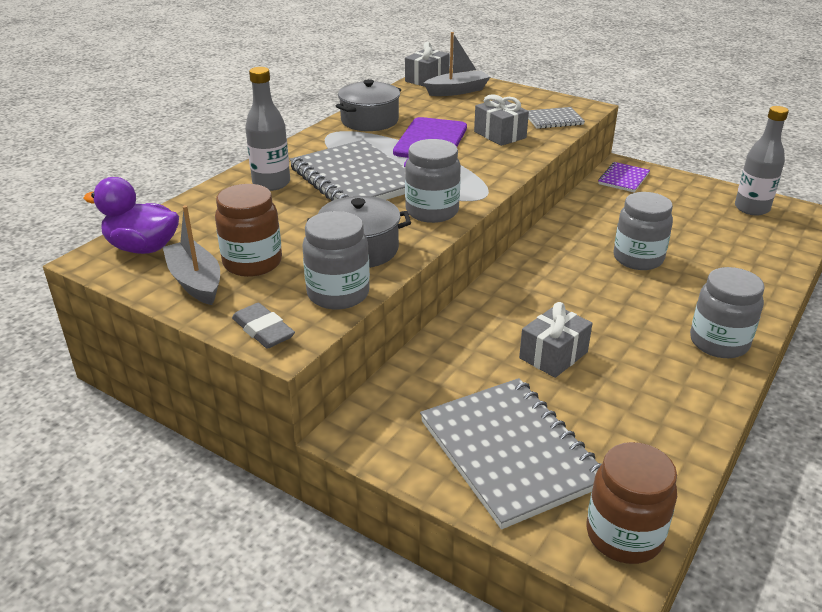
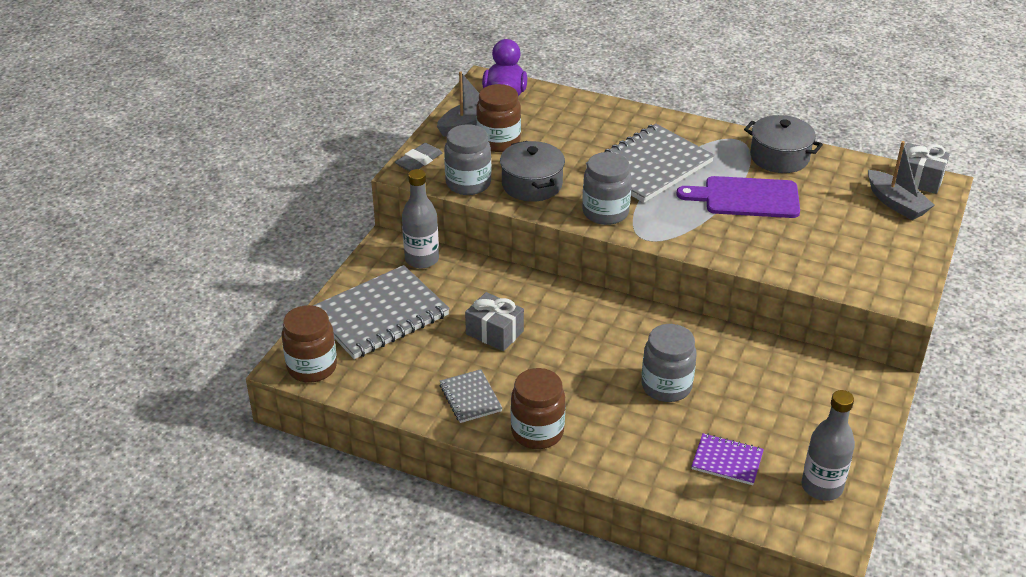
camera: 80 degrees right, 5 degrees up
(271, 183) = (623, 127): grey bottle -> grey bottle (422, 259)
(500, 135) = (789, 240): grey gift -> none
(553, 120) = (852, 275): grey notebook -> grey notebook (470, 398)
(623, 179) = (846, 381): purple notebook -> purple notebook (727, 461)
(719, 343) = (537, 432): grey jar -> brown jar

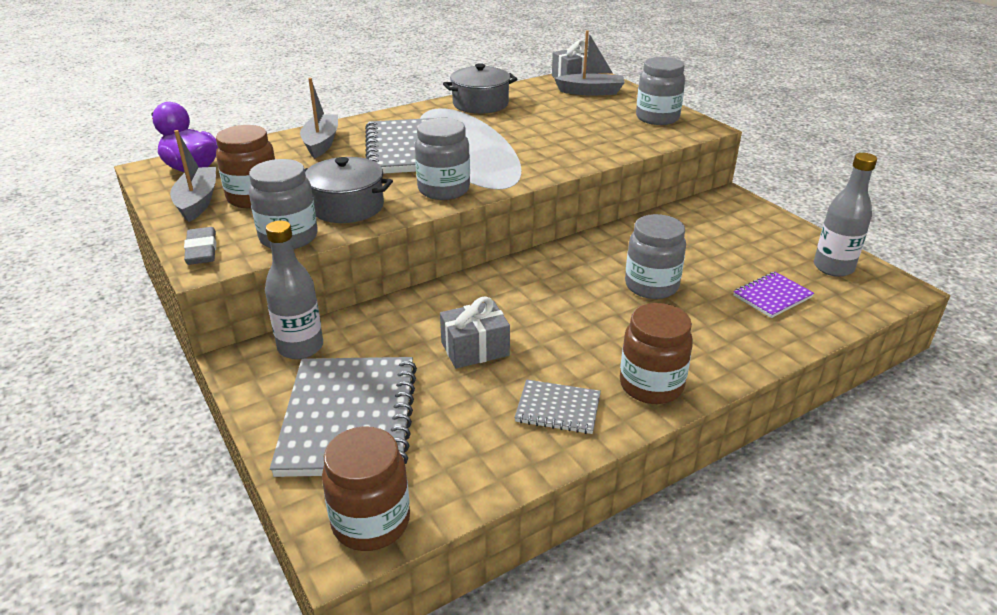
camera: 55 degrees left, 5 degrees down
(607, 122) = (321, 143): none -> grey boat
(746, 198) = (511, 131): purple cutting board -> none
(888, 265) = (657, 118): none -> grey jar

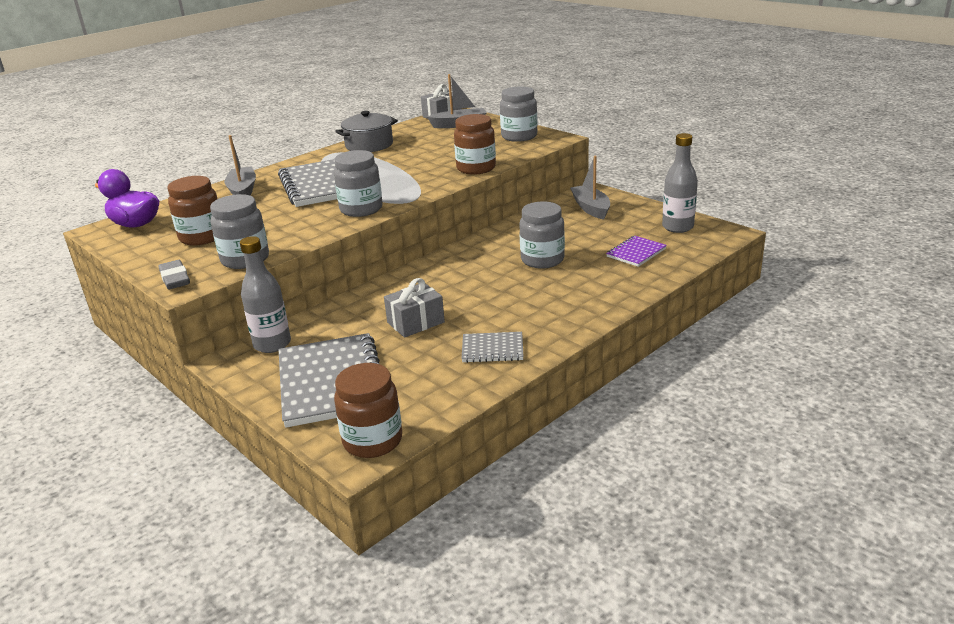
camera: 10 degrees left, 5 degrees down
(198, 202) = (154, 247): grey boat -> grey boat (591, 208)
(347, 207) = (285, 232): grey pot -> none
(651, 385) = (559, 323): brown jar -> brown jar (476, 168)

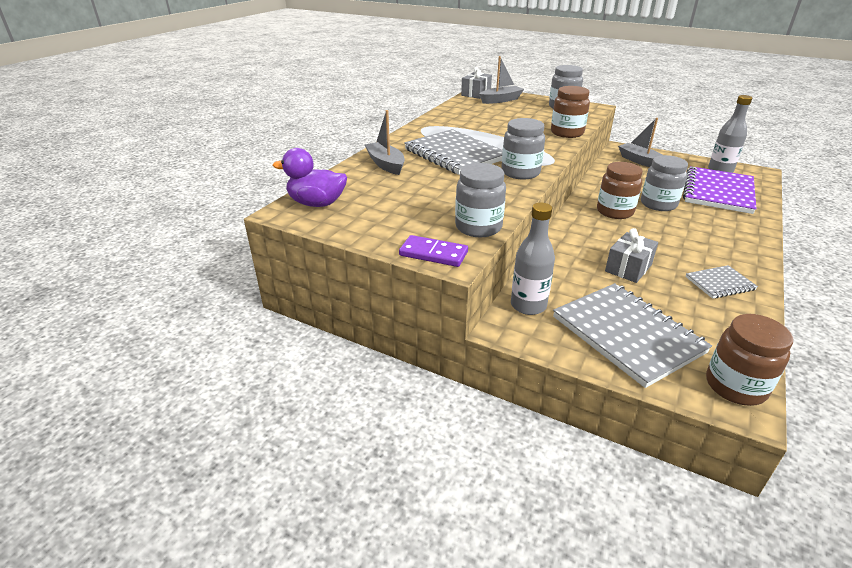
camera: 20 degrees left, 5 degrees up
(175, 279) = (433, 254): grey eraser -> purple domino
(202, 237) = (404, 210): brown jar -> brown jar (614, 212)
(369, 145) = (448, 119): grey pot -> none
(636, 253) = (718, 192): purple notebook -> purple notebook, size x2.02

